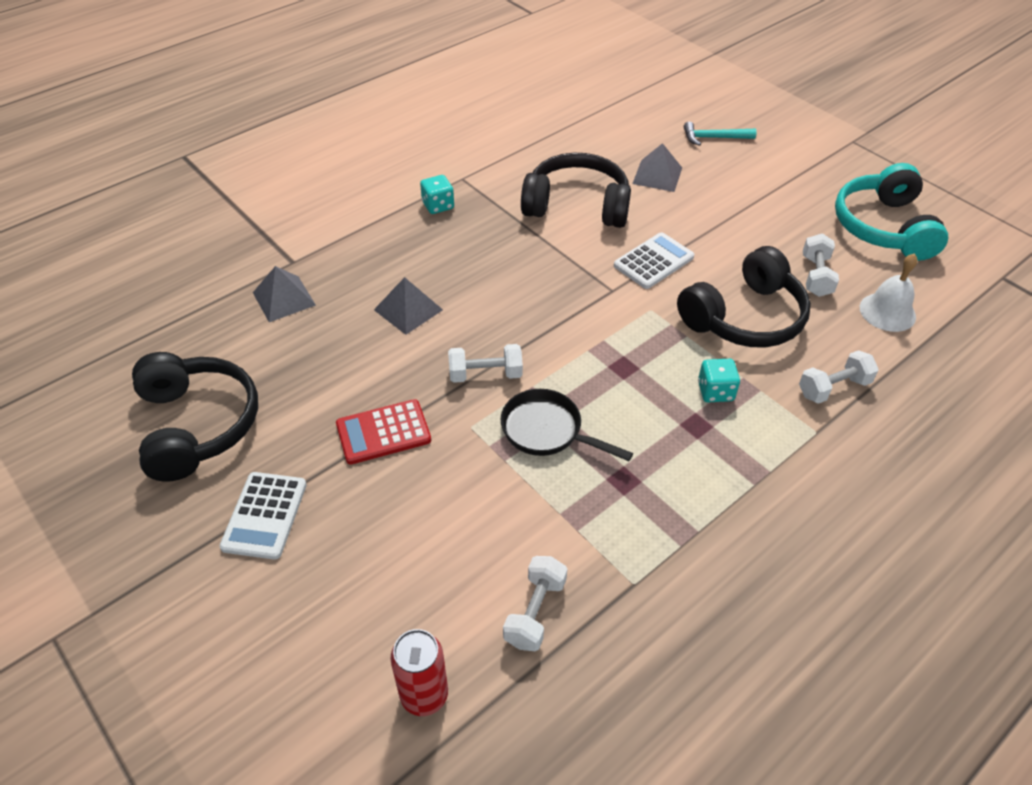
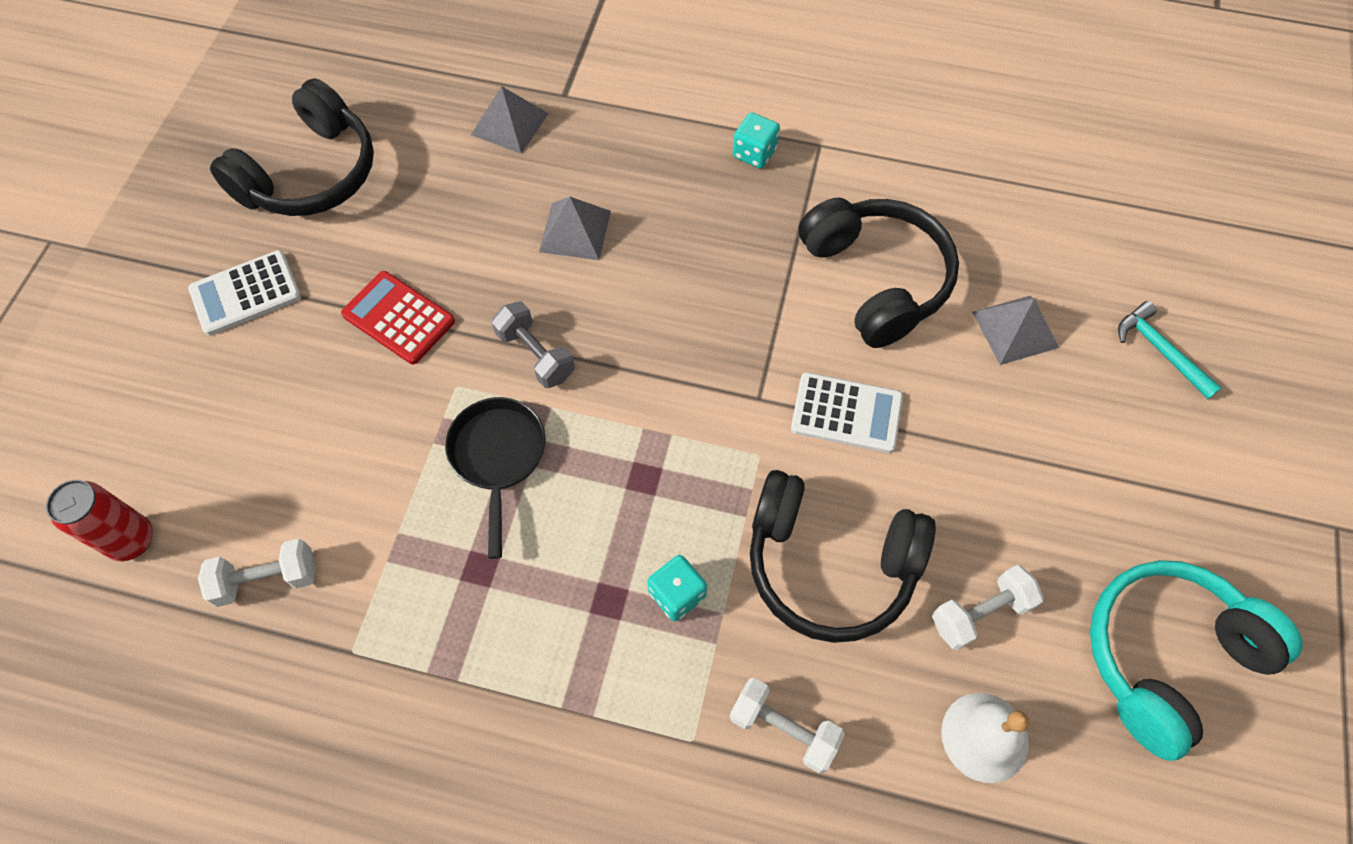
camera: 55 degrees right, 15 degrees up
(485, 374) = (536, 355): white dumbbell -> grey dumbbell

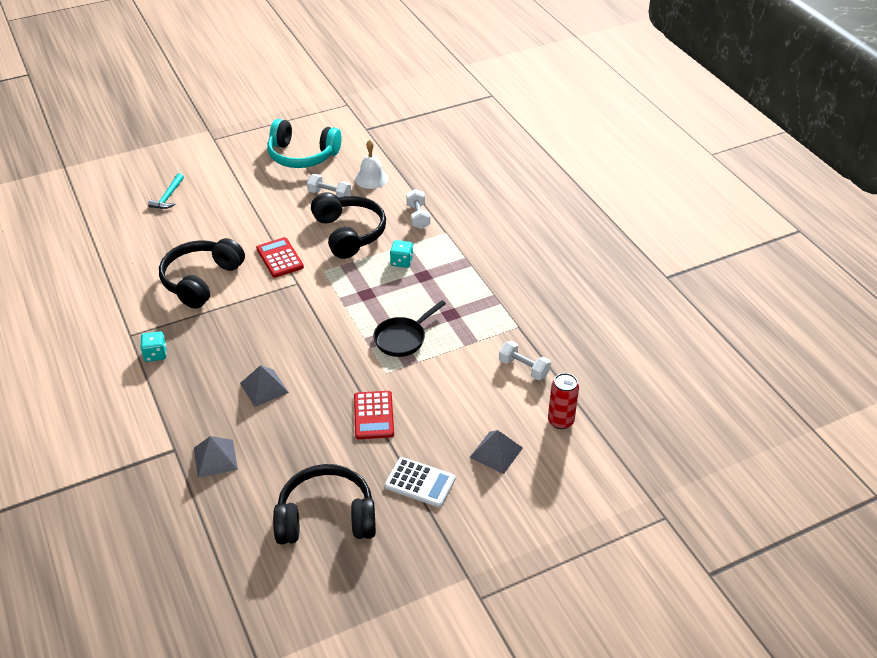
camera: 130 degrees left, 20 degrees down
(536, 355) = (344, 358): grey dumbbell -> none
(846, 413) = (280, 258): white calculator -> red calculator
(1015, 329) = (192, 234): grey pyramid -> grey pyramid (496, 452)

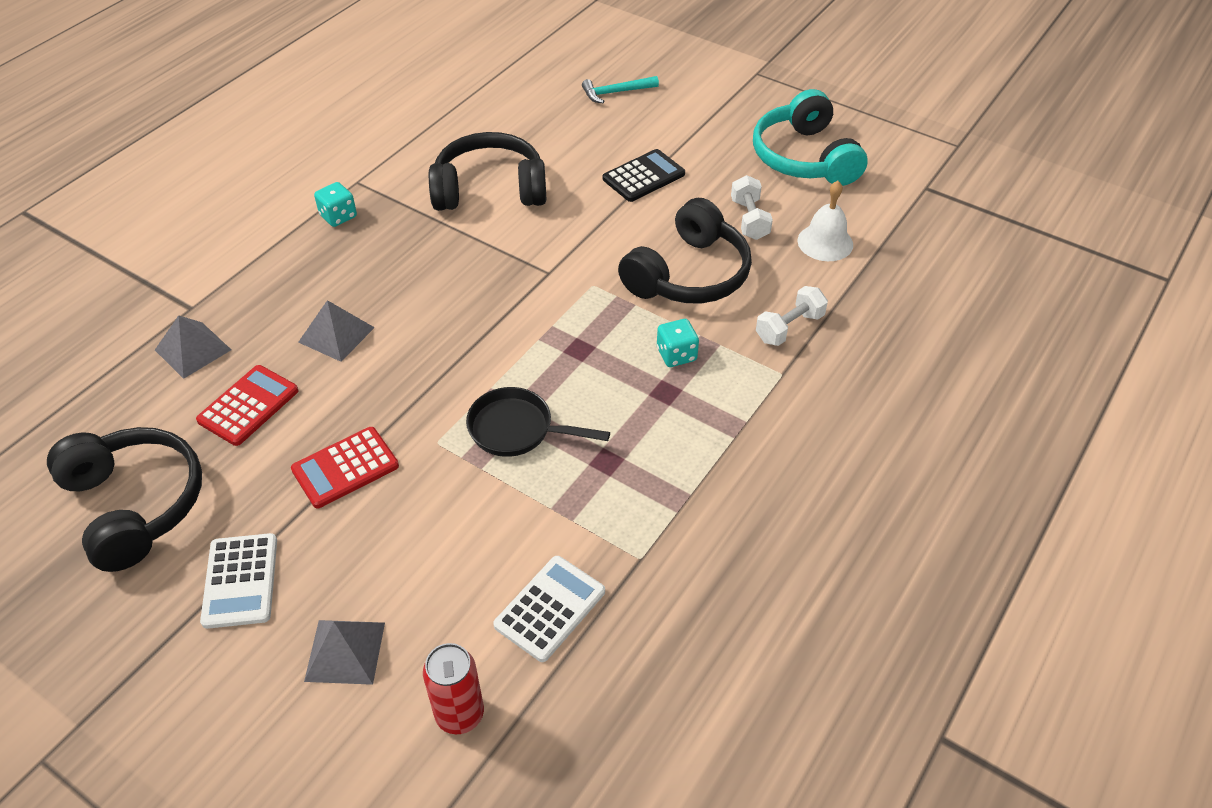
camera: 60 degrees right, 5 degrees up
(255, 217) = (643, 176): none -> black calculator
(280, 258) = (584, 234): red calculator -> red calculator (248, 406)
(524, 368) = (550, 608): white dumbbell -> white calculator

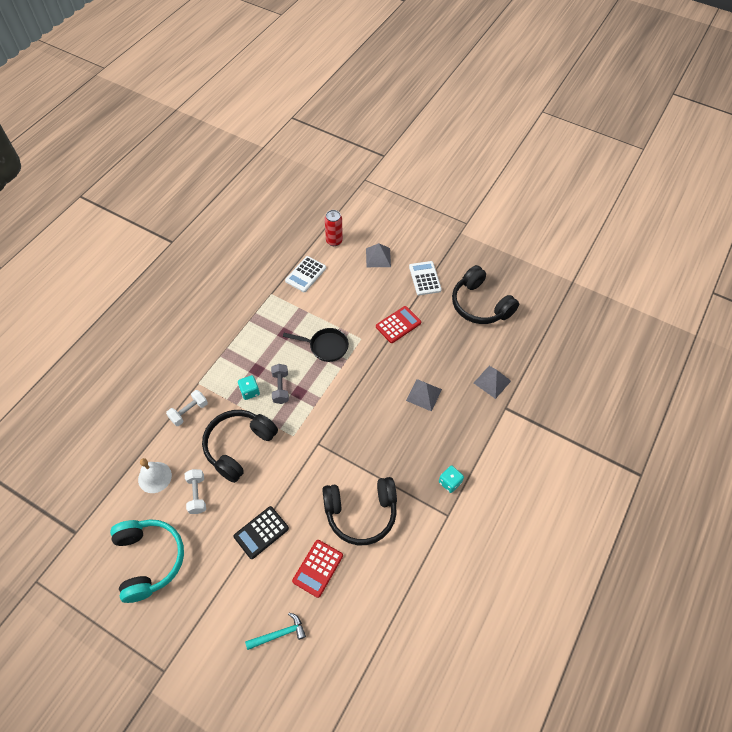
camera: 175 degrees right, 10 degrees up
(248, 406) = (452, 352): red calculator -> red calculator (318, 568)
(615, 358) = (280, 388): none -> grey dumbbell

